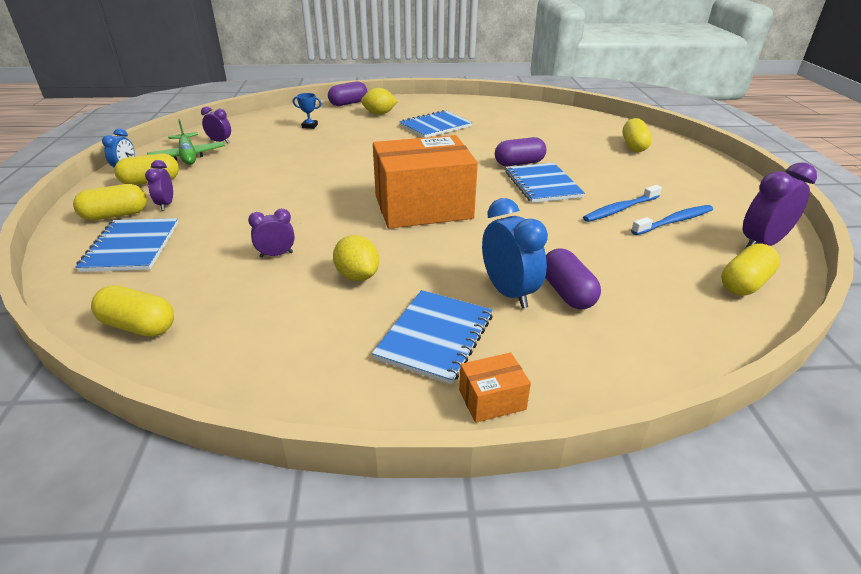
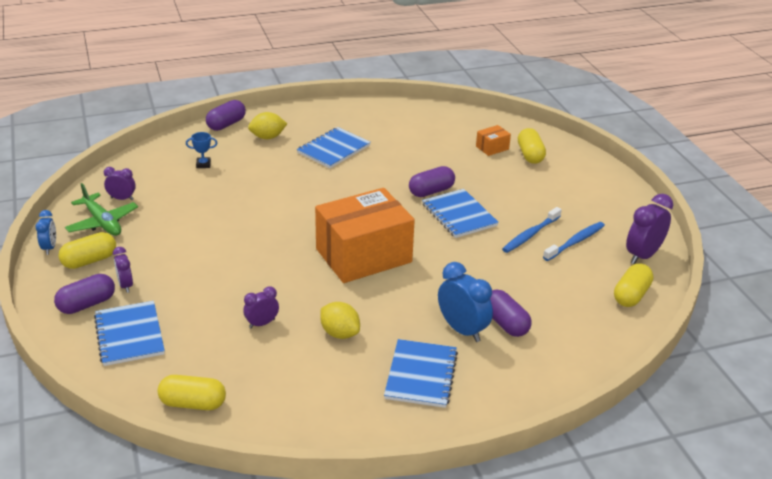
camera: 15 degrees left, 0 degrees up
(116, 215) = (87, 304): yellow capsule -> purple capsule
(492, 400) = (475, 413): orange box -> orange box (492, 148)

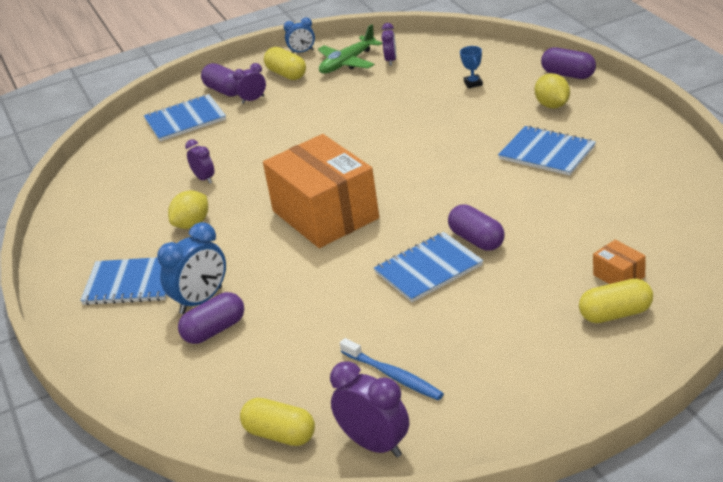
camera: 90 degrees right, 0 degrees up
(193, 403) = (99, 170): yellow capsule -> none
(530, 235) = (399, 333): blue toothbrush -> none

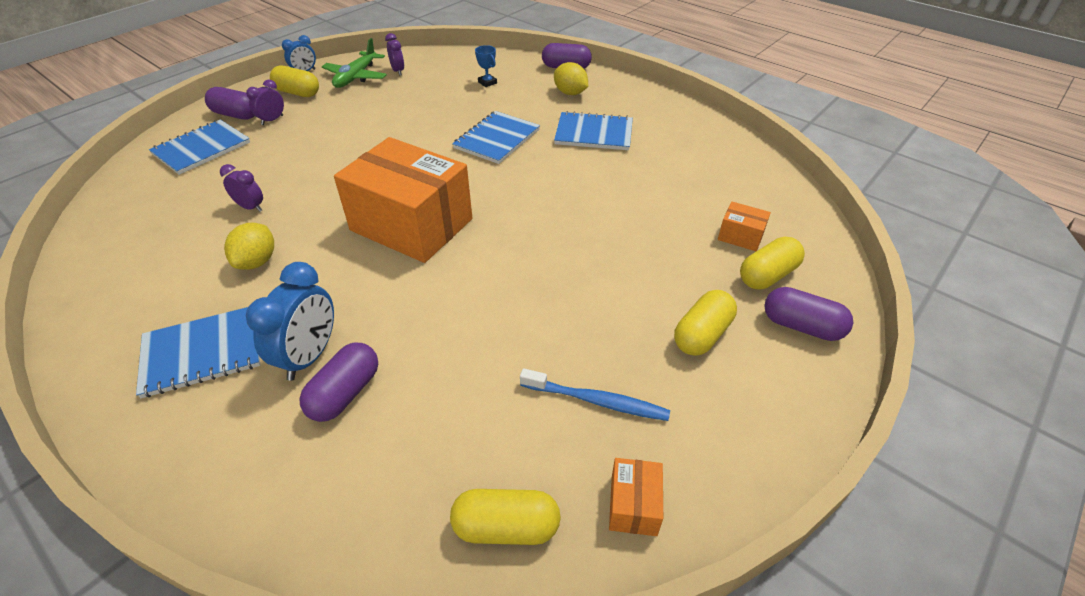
camera: 30 degrees left, 10 degrees up
(375, 445) = (633, 505): purple clock -> orange box
(428, 269) = (556, 264): blue notebook -> blue notebook (497, 139)
(477, 240) = (585, 224): purple capsule -> purple capsule (801, 326)
(515, 348) = (702, 334): none -> yellow capsule

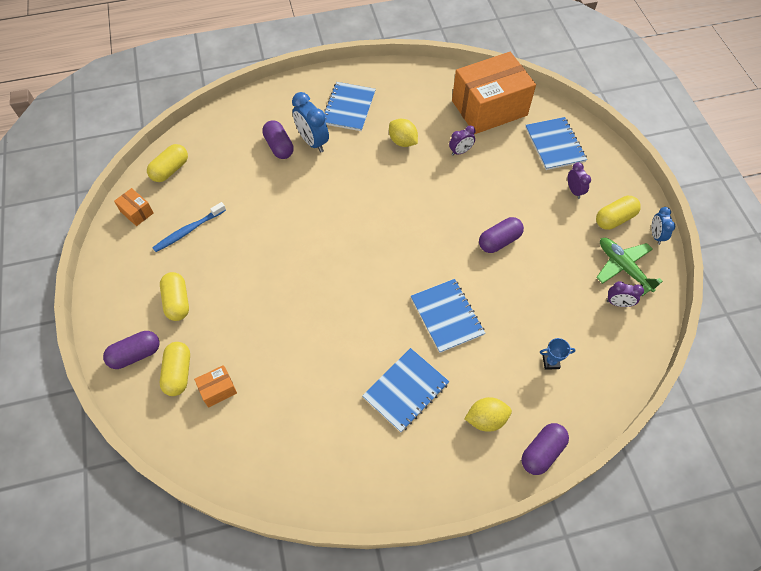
camera: 125 degrees right, 15 degrees up
(236, 115) = (597, 173): purple capsule -> purple capsule (499, 241)
(411, 224) = (381, 219): orange box -> orange box (489, 108)

